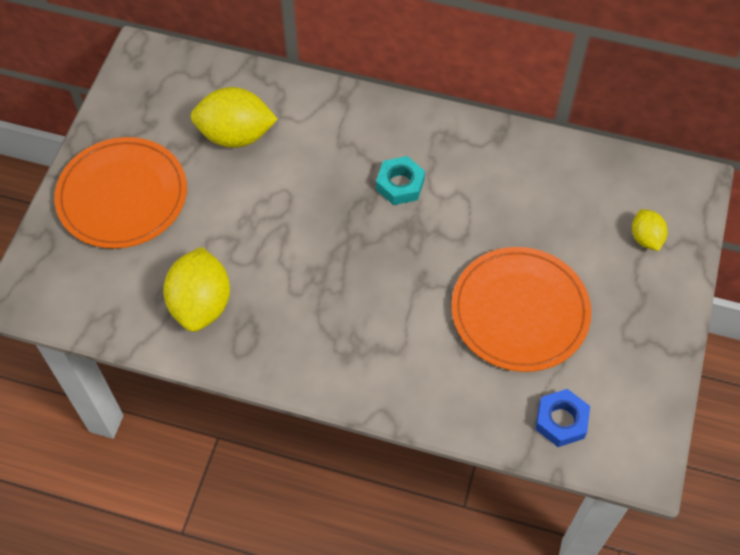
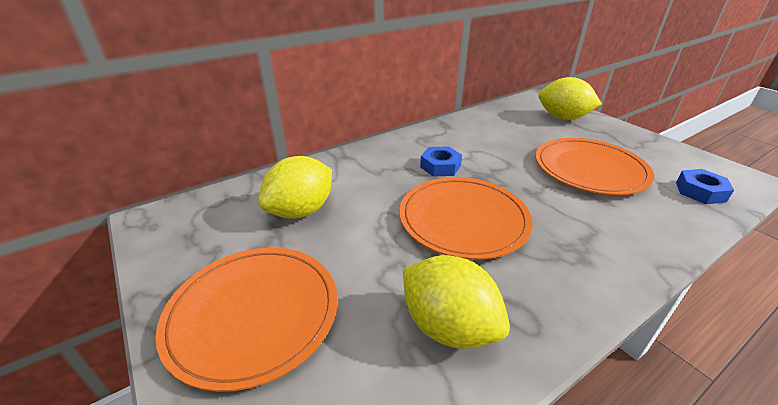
camera: 50 degrees left, 25 degrees down
(327, 250) = (463, 219): none -> orange plate
(400, 184) = (440, 166): turquoise nut -> blue nut
(645, 238) = (563, 118): yellow lemon -> yellow lemon, size x1.85

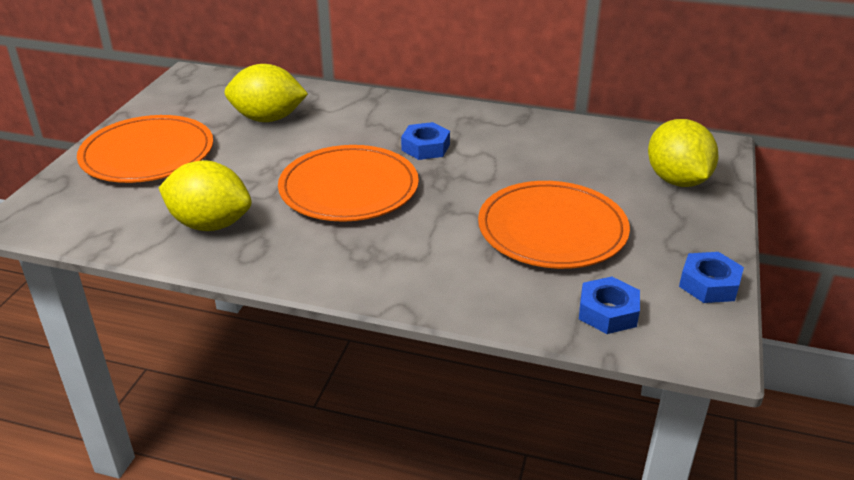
camera: 50 degrees right, 0 degrees up
(448, 326) = (210, 224): yellow lemon -> yellow lemon turned 75 degrees counterclockwise
(679, 153) = (709, 284): none -> blue nut

